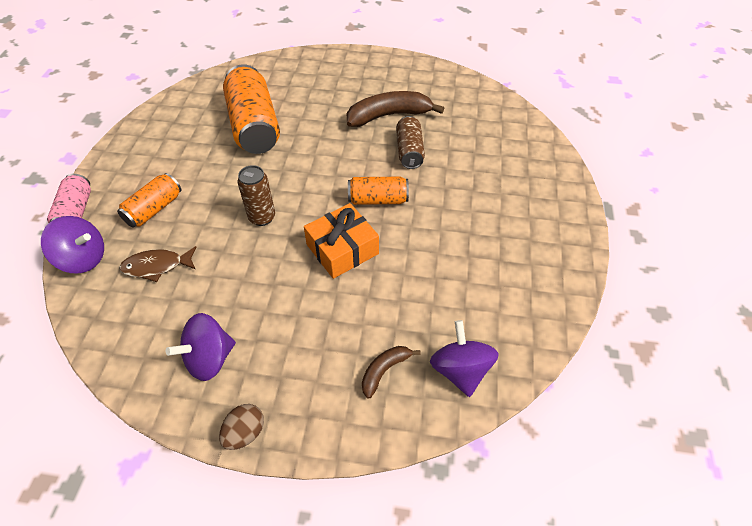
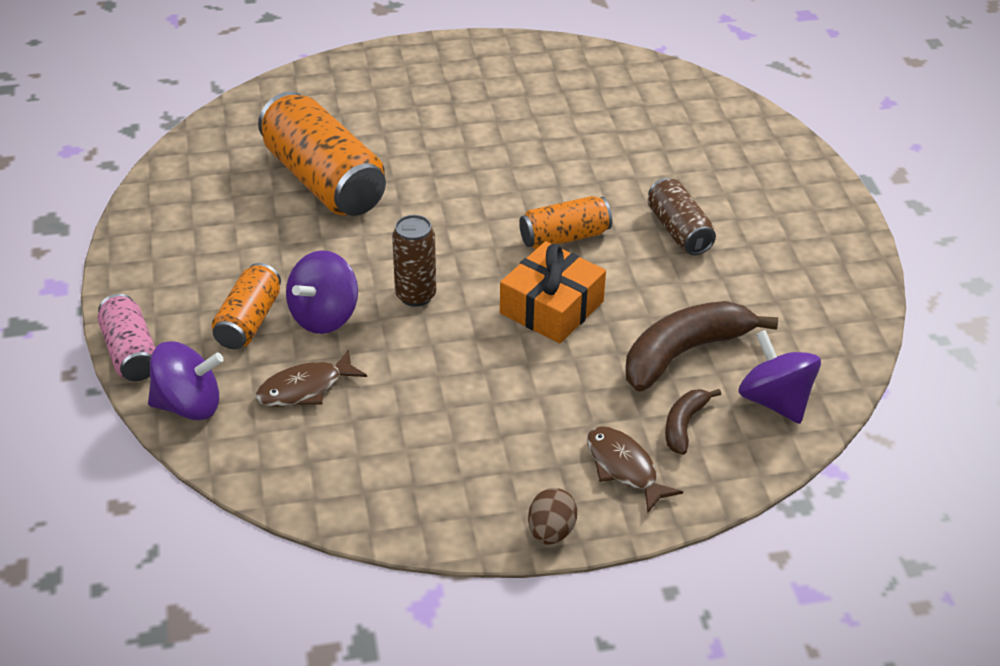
camera: 20 degrees left, 10 degrees down
(209, 358) = (453, 470): purple spinning top -> purple spinning top (324, 316)
(324, 394) = (624, 468): none -> brown fish
(389, 115) = (517, 126): brown banana -> brown banana (684, 353)
(409, 151) = (573, 167): brown can -> brown can (679, 230)

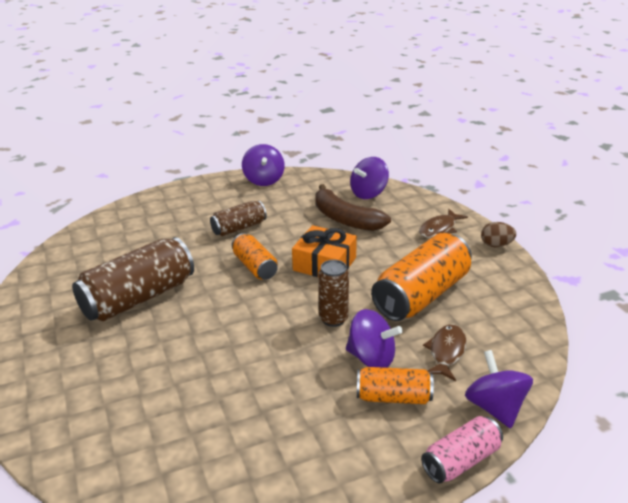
camera: 100 degrees left, 10 degrees down
(305, 388) = (446, 352): brown fish -> brown fish turned 120 degrees counterclockwise
(324, 180) = (206, 393): orange can -> orange can (421, 295)
(521, 135) = (138, 298): none -> brown can
(684, 425) = (399, 215): brown banana -> none
(844, 272) = (264, 180): none -> purple spinning top

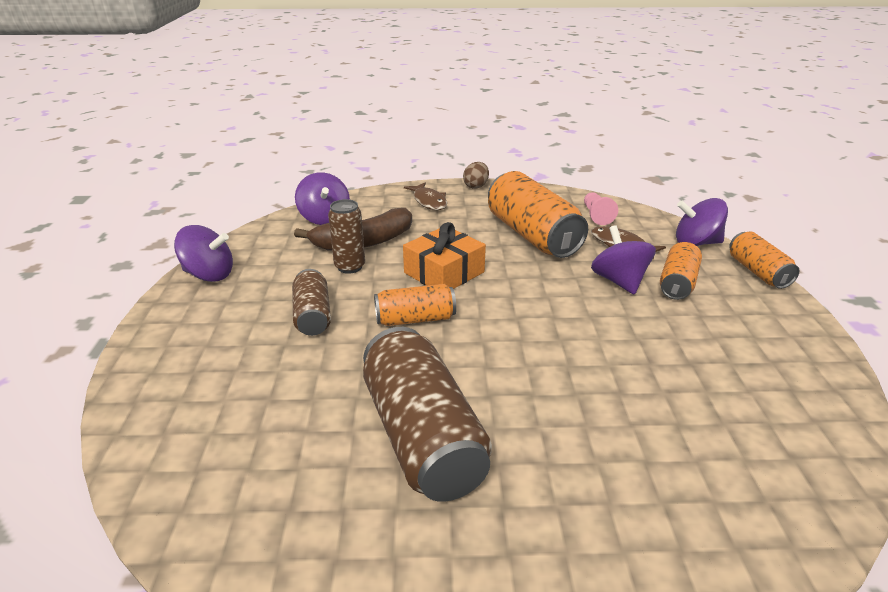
camera: 70 degrees left, 0 degrees up
(333, 319) = (548, 288): brown can -> brown can (350, 267)
(371, 358) = (619, 281): purple spinning top -> purple spinning top turned 60 degrees counterclockwise
(461, 460) = (757, 272): pink can -> orange can
(499, 328) = (596, 216): none -> pink pawn

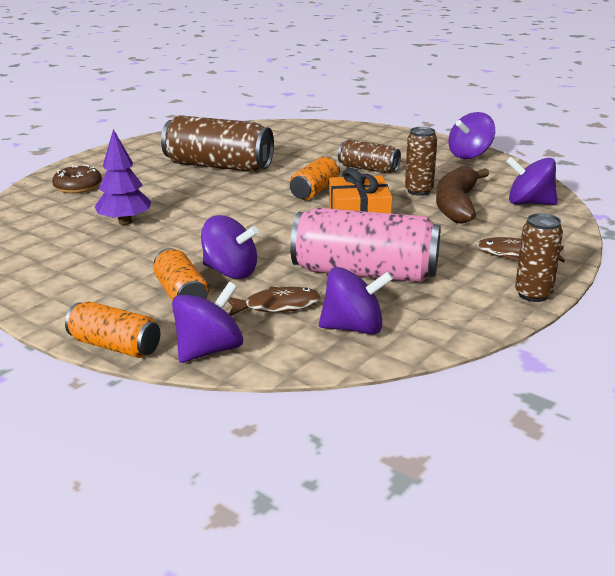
camera: 130 degrees right, 5 degrees down
(476, 186) = (533, 294): brown egg -> brown can
(532, 235) = (365, 273): orange can -> pink can
(596, 216) = (354, 328): pink pawn -> purple spinning top
(654, 395) = (125, 222): none -> purple tree
(662, 532) = (78, 187): none -> brown donut

